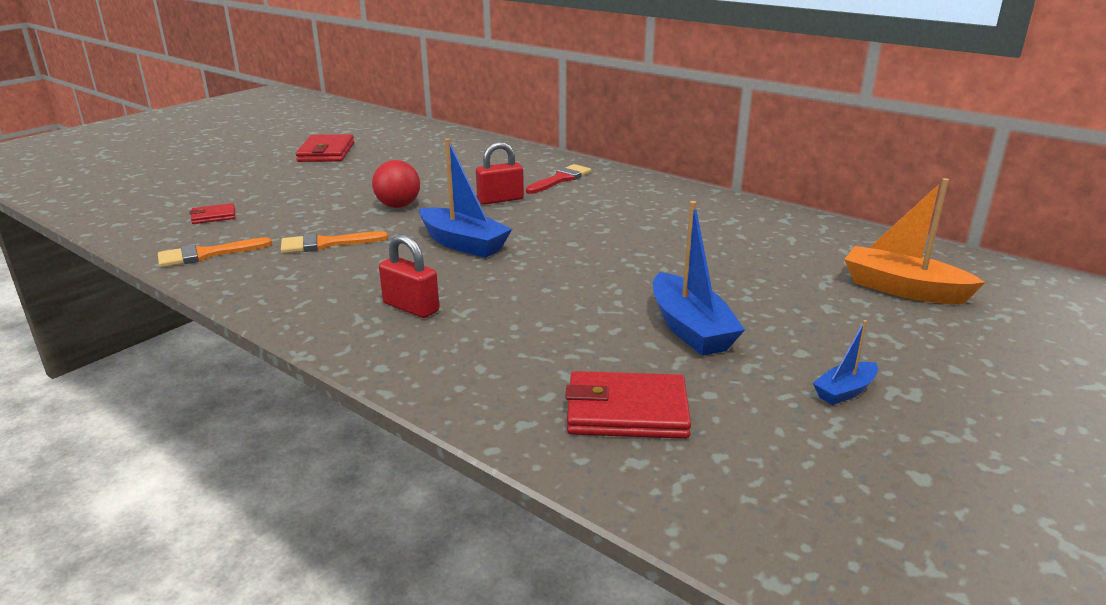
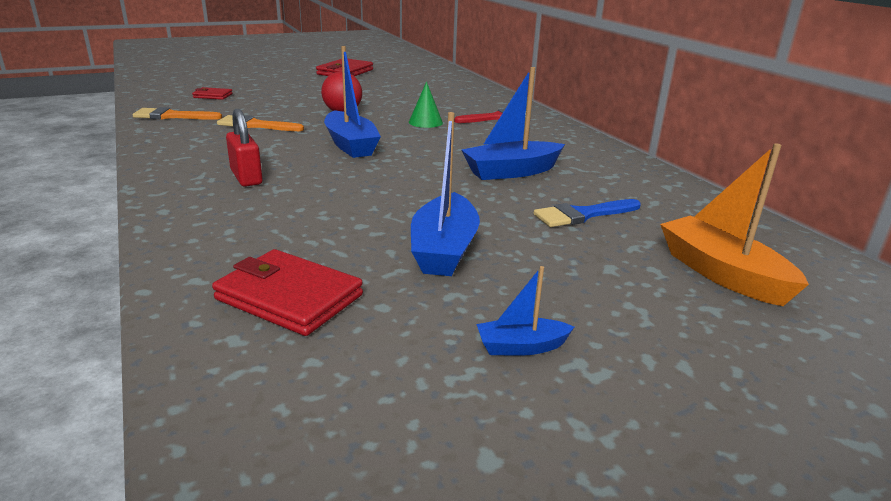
camera: 25 degrees right, 0 degrees up
(500, 200) = (425, 122): red padlock -> green cone
(648, 237) = (511, 172): none -> blue boat
(754, 265) = (582, 215): none -> blue brush

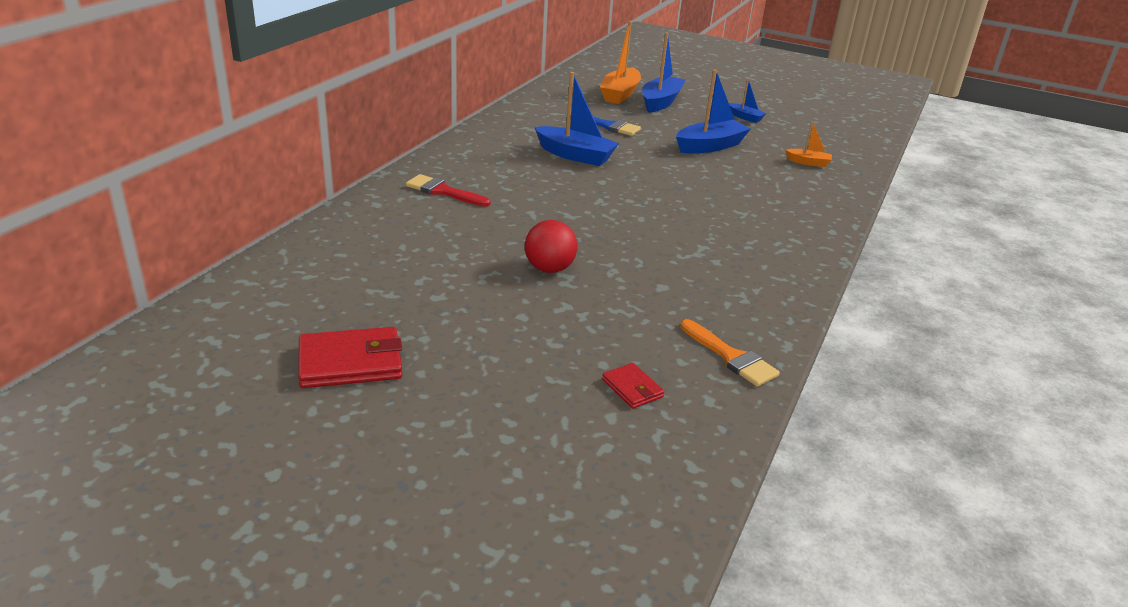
camera: 130 degrees left, 5 degrees up
(246, 177) = (751, 232): red padlock -> none
(255, 125) = (665, 291): orange brush -> none
(289, 297) = (808, 162): red wallet -> orange boat
(351, 145) = (628, 224): blue boat -> blue boat (660, 102)
(425, 122) = (512, 217): green cone -> none

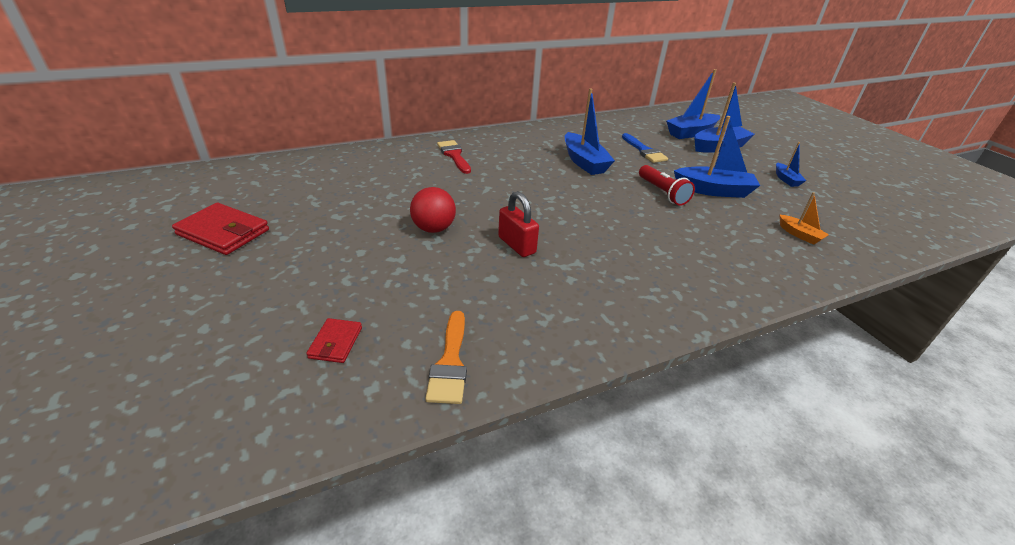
camera: 40 degrees right, 5 degrees up
(620, 94) = (691, 133): orange boat -> blue boat
(638, 253) = (517, 245): none -> red padlock
(677, 162) = (662, 193): none -> red flashlight

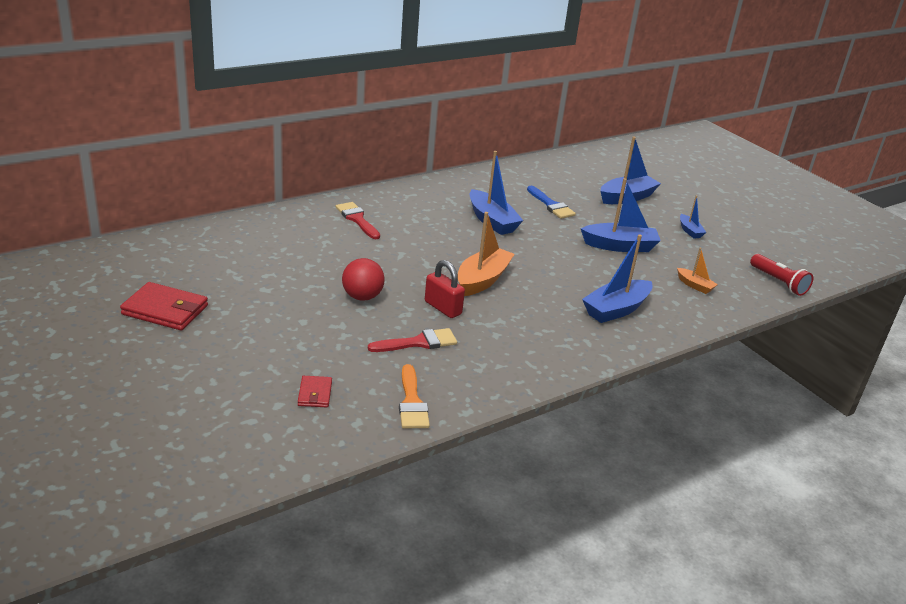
camera: 10 degrees left, 5 degrees down
(479, 284) = (418, 342): none -> red brush
(565, 217) = (482, 280): none -> orange boat
(662, 193) = (571, 251): red flashlight -> red flashlight (778, 282)
(691, 133) = (598, 181): blue boat -> blue boat (616, 310)

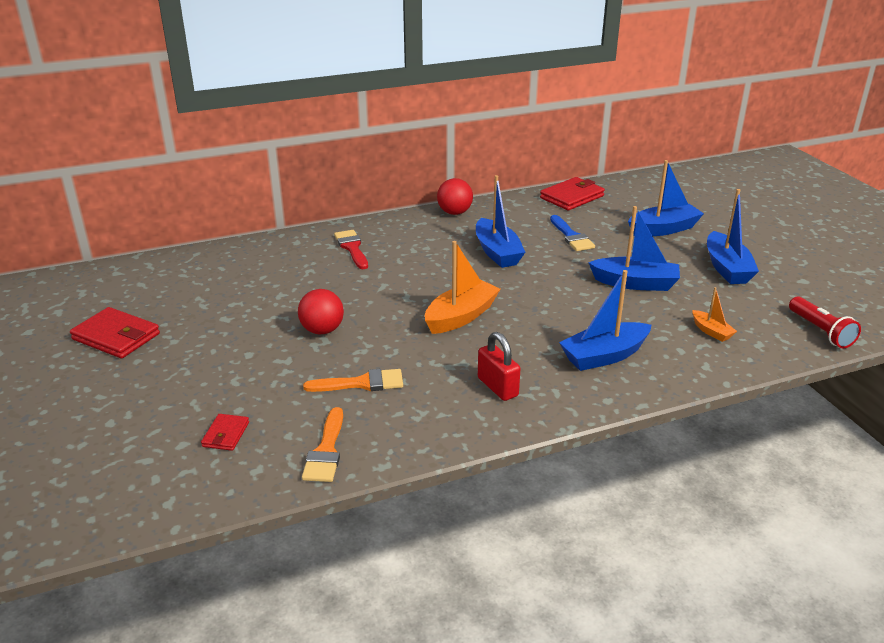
camera: 15 degrees right, 0 degrees up
(418, 342) = (361, 383): red brush -> orange brush
(439, 184) = (454, 212): none -> red ball
(443, 308) = (404, 346): red padlock -> red padlock (497, 387)
(538, 169) = (572, 197): none -> red wallet
(690, 231) = (727, 268): blue boat -> blue boat, size x1.89

